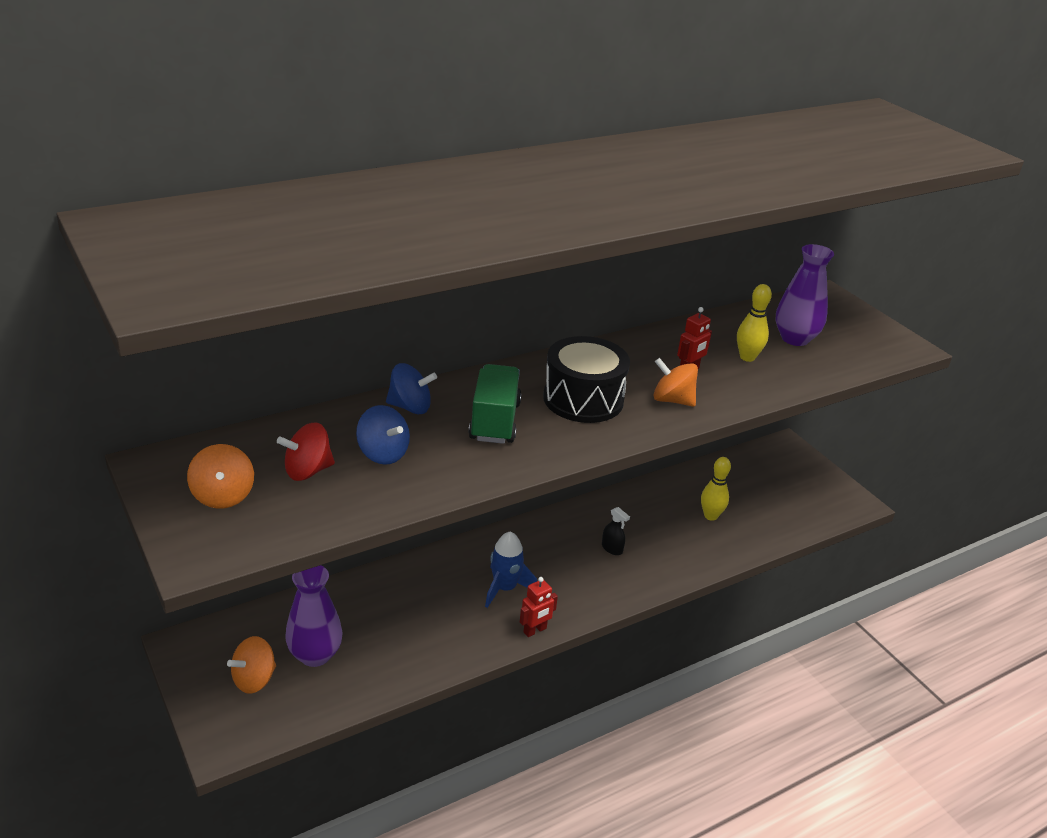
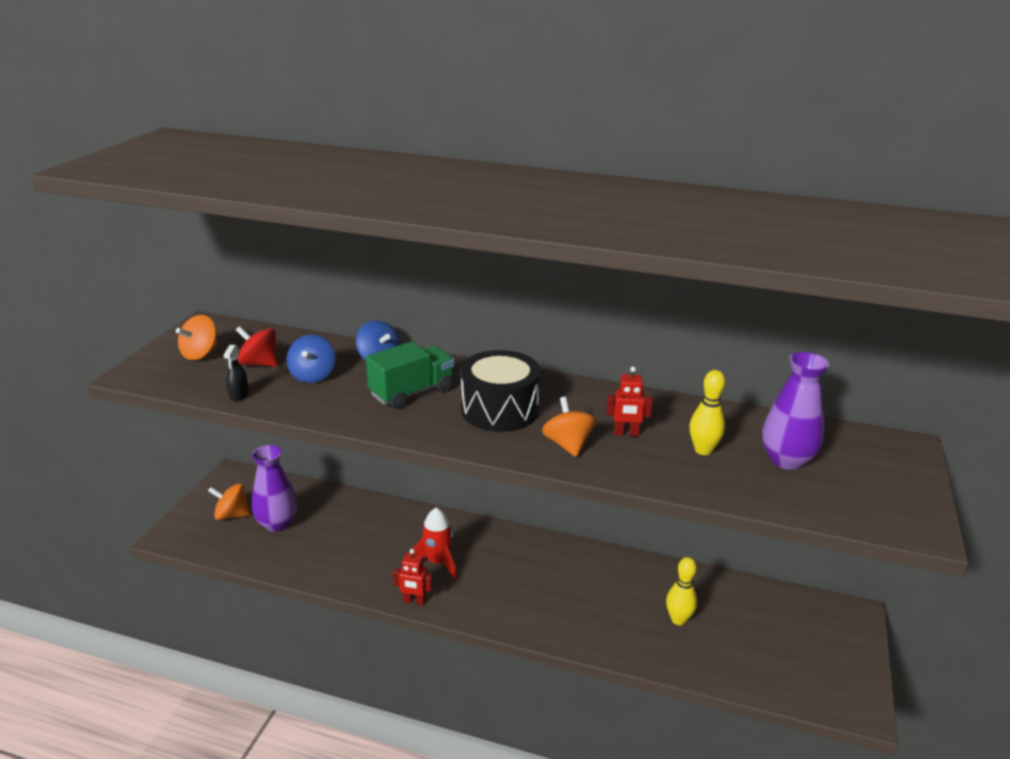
camera: 50 degrees right, 5 degrees down
(505, 588) = (437, 562): blue rocket -> red rocket
(612, 548) = (554, 588): black spray bottle -> black spray bottle (239, 395)

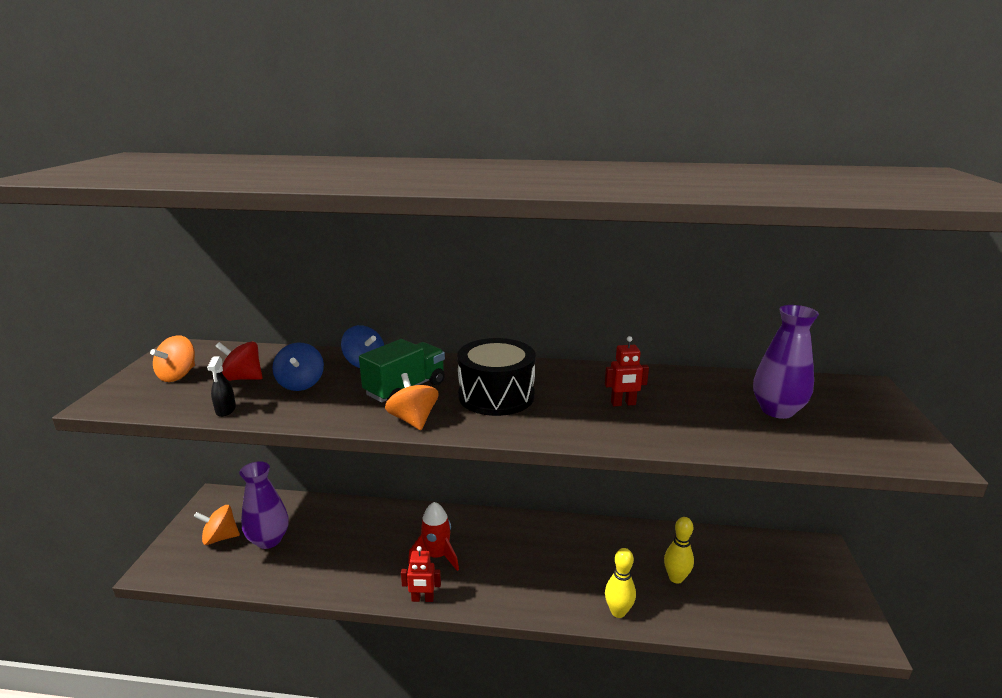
camera: 10 degrees left, 5 degrees down
(568, 445) = (574, 420): orange spinning top -> orange spinning top (413, 420)
(703, 450) = (700, 410): yellow bowling pin -> yellow bowling pin (618, 612)

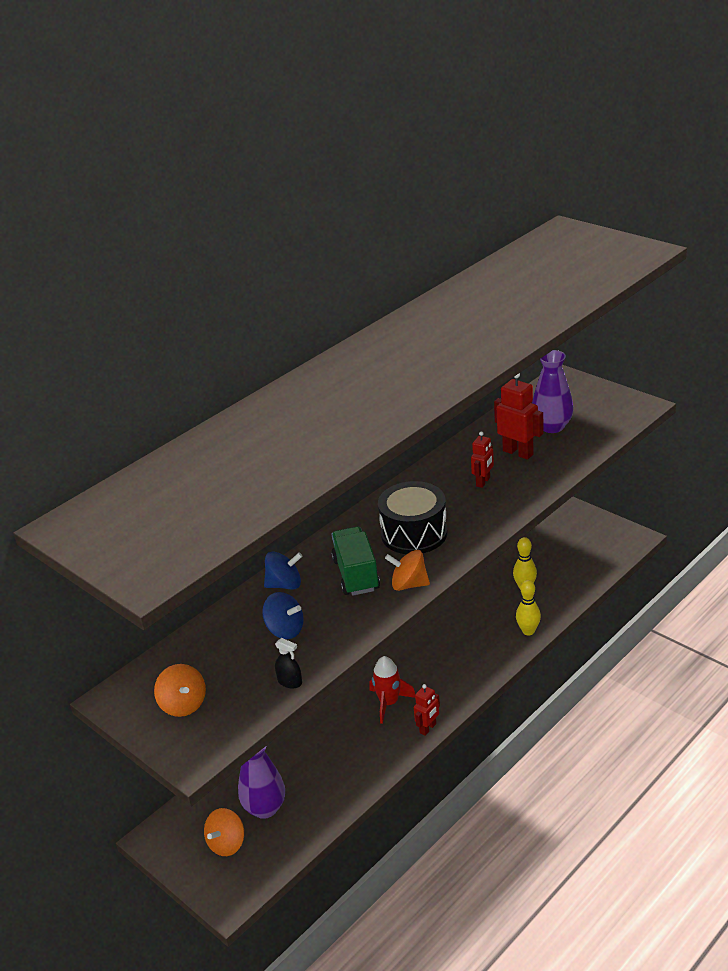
camera: 50 degrees left, 10 degrees up
(243, 378) = (236, 663): red spinning top -> none
(700, 406) = (518, 452): none -> red robot

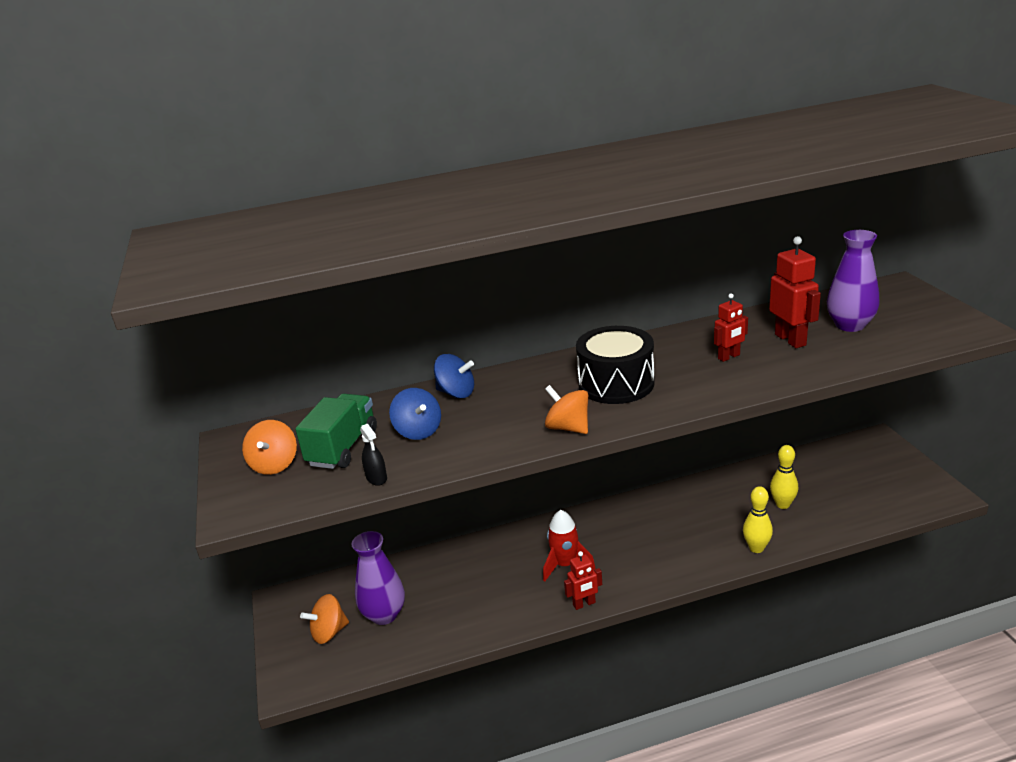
camera: 30 degrees right, 5 degrees down
(356, 575) = (526, 404): green truck -> green truck (343, 448)

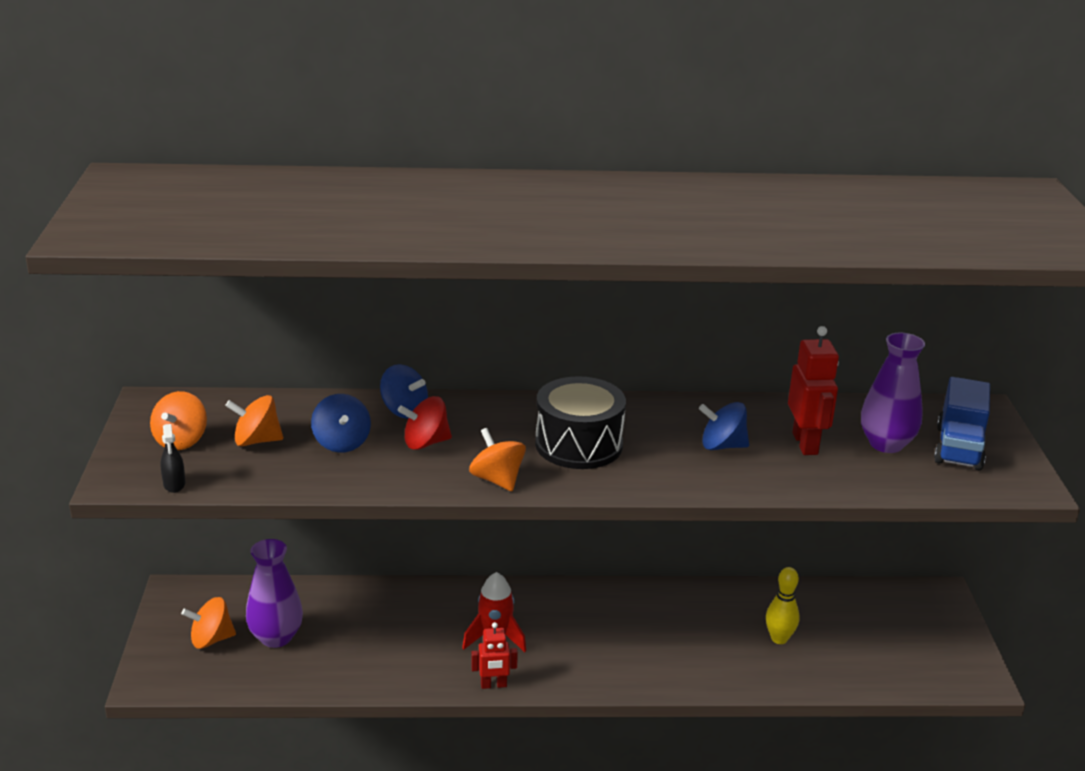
camera: 10 degrees right, 0 degrees up
(343, 448) = (256, 441): green truck -> orange spinning top
(376, 478) = (274, 481): black spray bottle -> black spray bottle (174, 484)
(489, 413) = (425, 443): none -> red spinning top
(729, 357) = (722, 446): red robot -> blue spinning top
(756, 548) = (719, 678): yellow bowling pin -> none
(904, 315) = (959, 448): none -> blue truck

